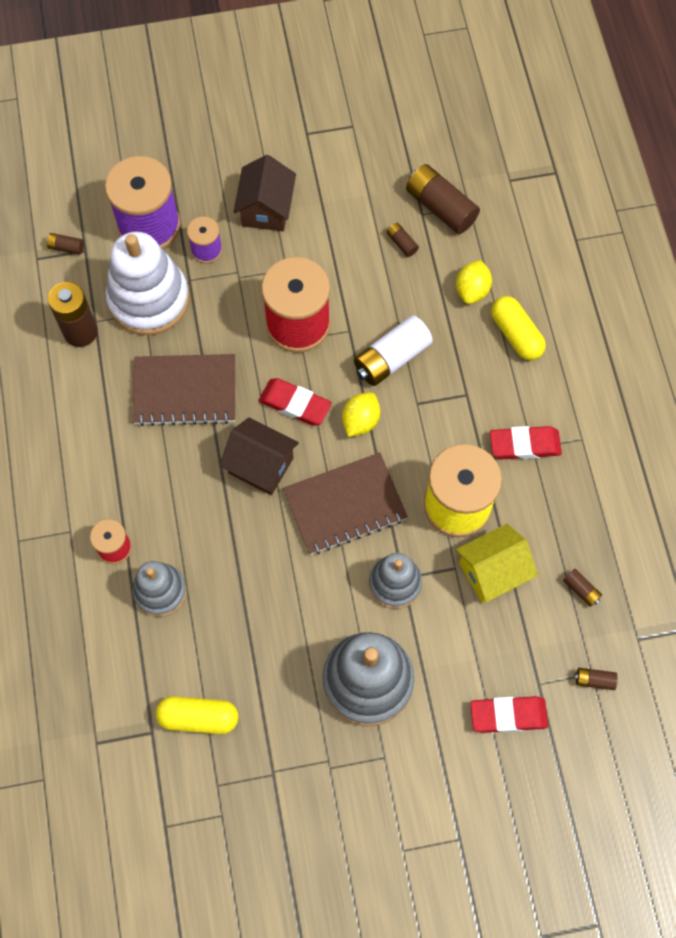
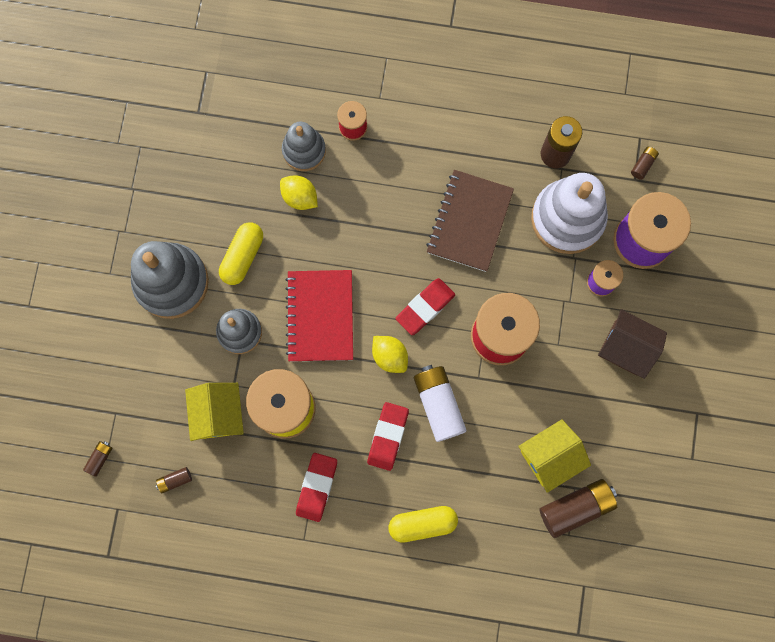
camera: 110 degrees right, 10 degrees up
(198, 717) = (195, 149): yellow capsule -> yellow capsule (243, 256)
(261, 465) = (380, 261): brown house -> none
(345, 505) = (320, 316): brown notebook -> red notebook
(401, 243) = (550, 457): brown battery -> yellow house
(472, 290) = (480, 502): yellow lemon -> yellow lemon (300, 197)
(508, 715) = (101, 379): red eraser -> red eraser (388, 436)

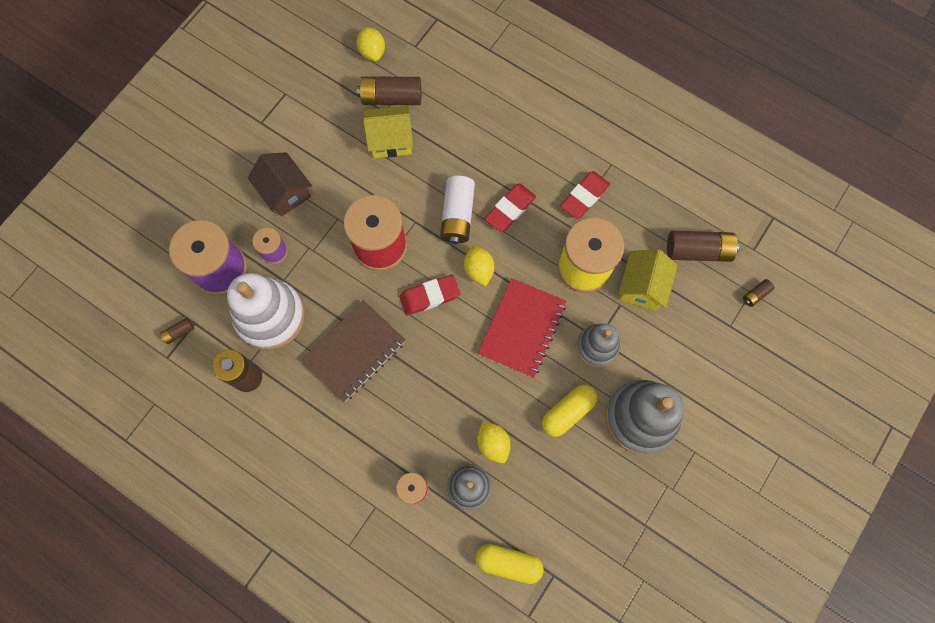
camera: 155 degrees left, 5 degrees down
(175, 480) = (698, 251): brown battery -> brown battery, size x2.15
(422, 524) = (513, 136): yellow capsule -> yellow capsule (508, 562)
(627, 555) = (372, 52): none -> yellow lemon

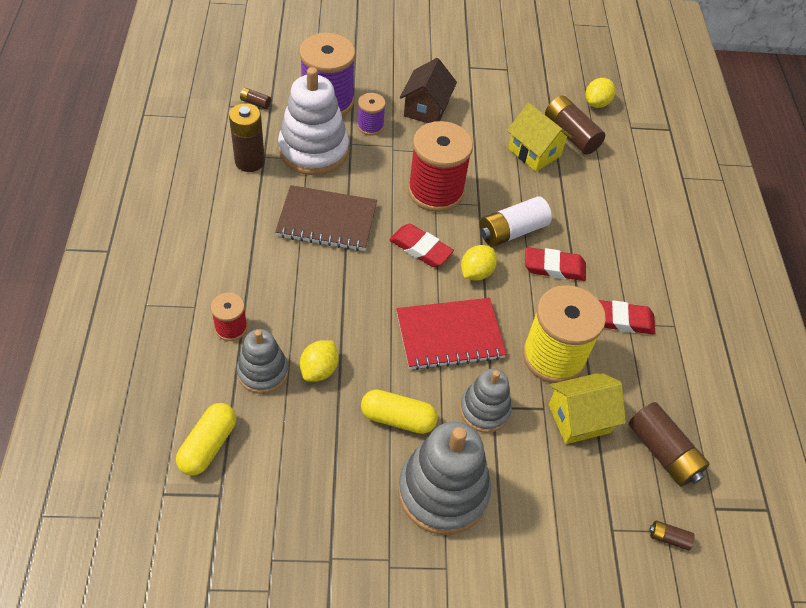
camera: 50 degrees right, 20 degrees down
(508, 562) = (208, 445): yellow capsule -> yellow capsule turned 45 degrees clockwise

